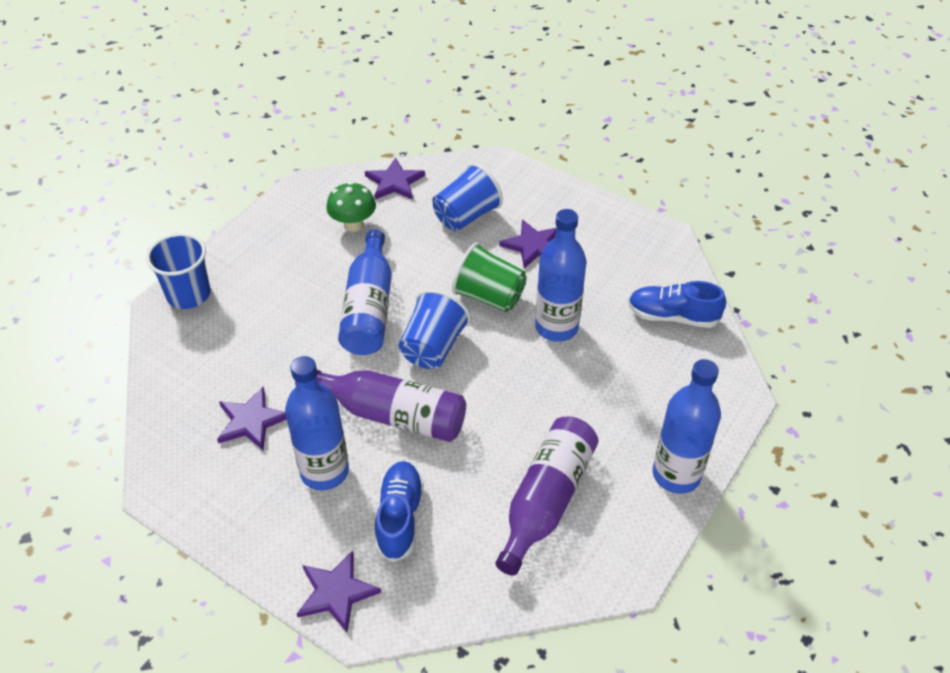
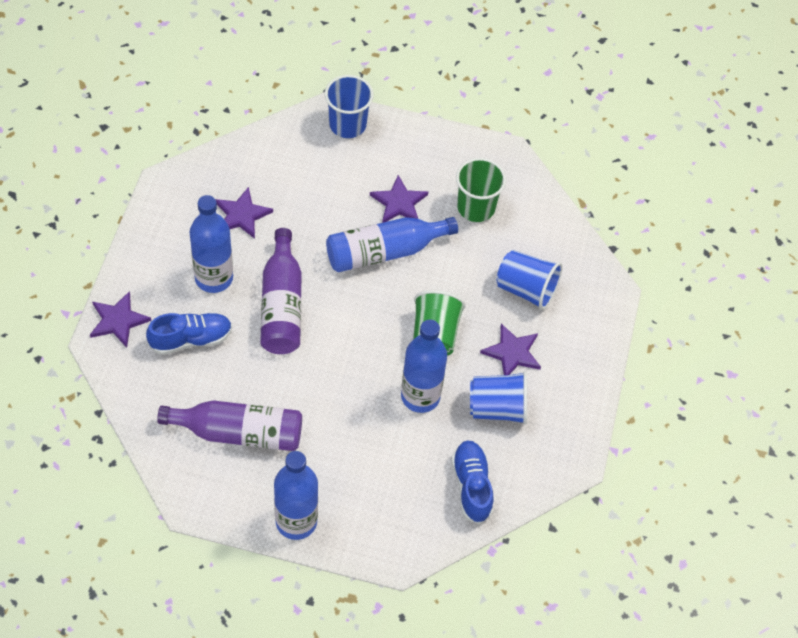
camera: 65 degrees right, 10 degrees up
(353, 225) = (476, 207): green mushroom -> green cup
(394, 182) = (545, 220): purple star -> purple star (399, 203)
(433, 347) = (361, 311): blue cup -> blue cup (497, 408)

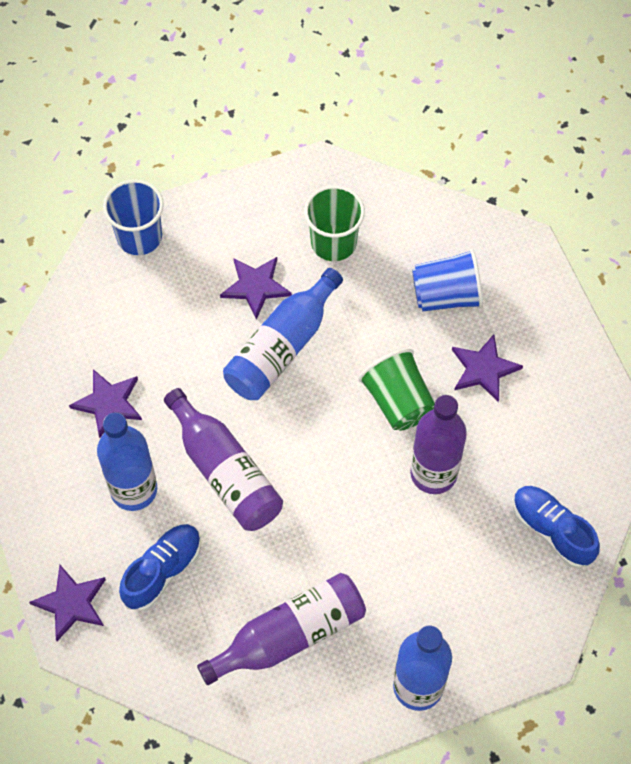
camera: 30 degrees left, 5 degrees up
(420, 396) = (433, 473): blue bottle -> purple bottle
(497, 408) = (514, 435): blue cup -> none

